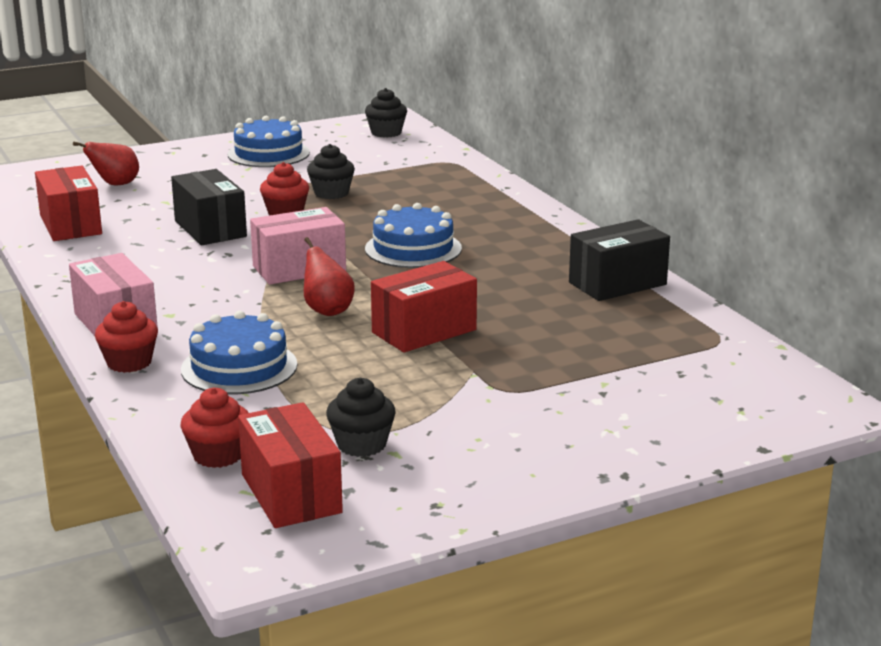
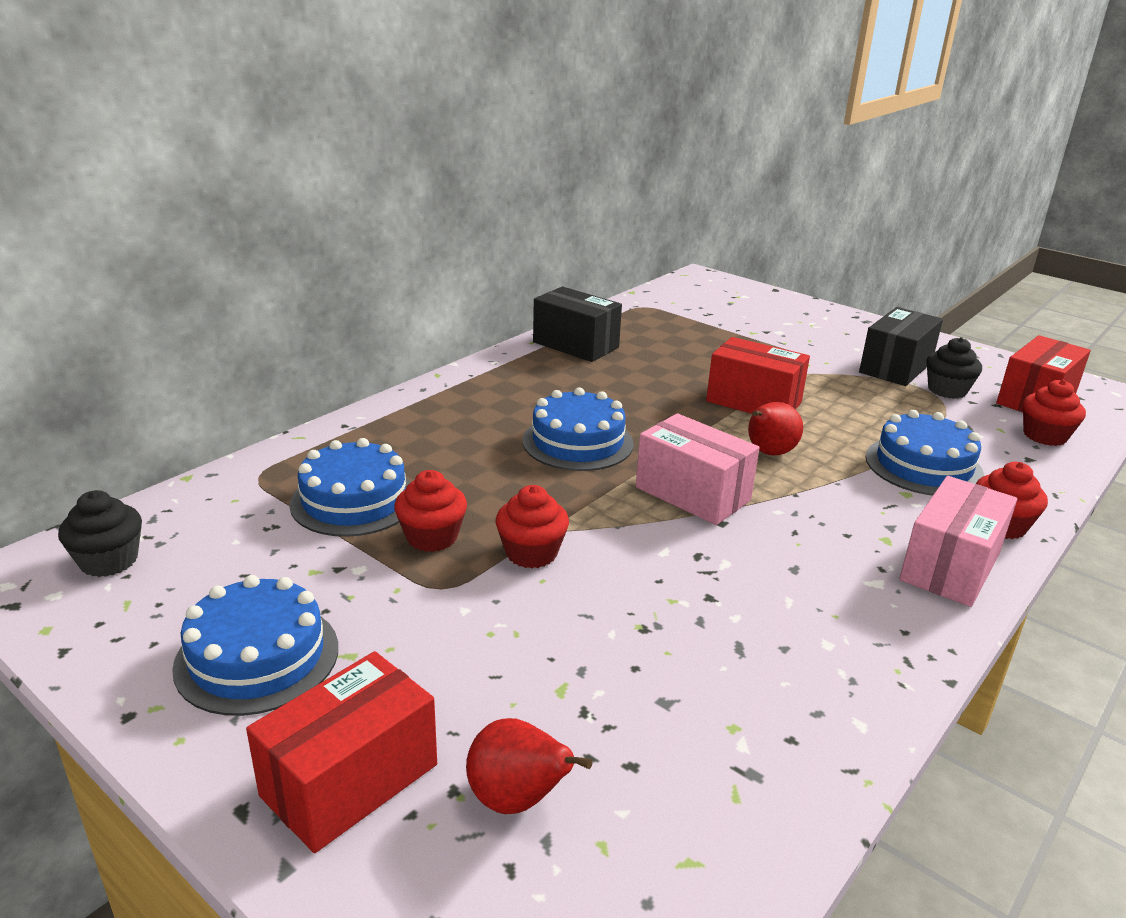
camera: 115 degrees left, 5 degrees up
(70, 225) = (741, 760): red box -> red box (350, 780)
(210, 229) = (635, 598): black box -> black box (896, 367)
(331, 193) = (432, 537): black cupcake -> red cupcake
(395, 180) = (354, 500): none -> blue cake

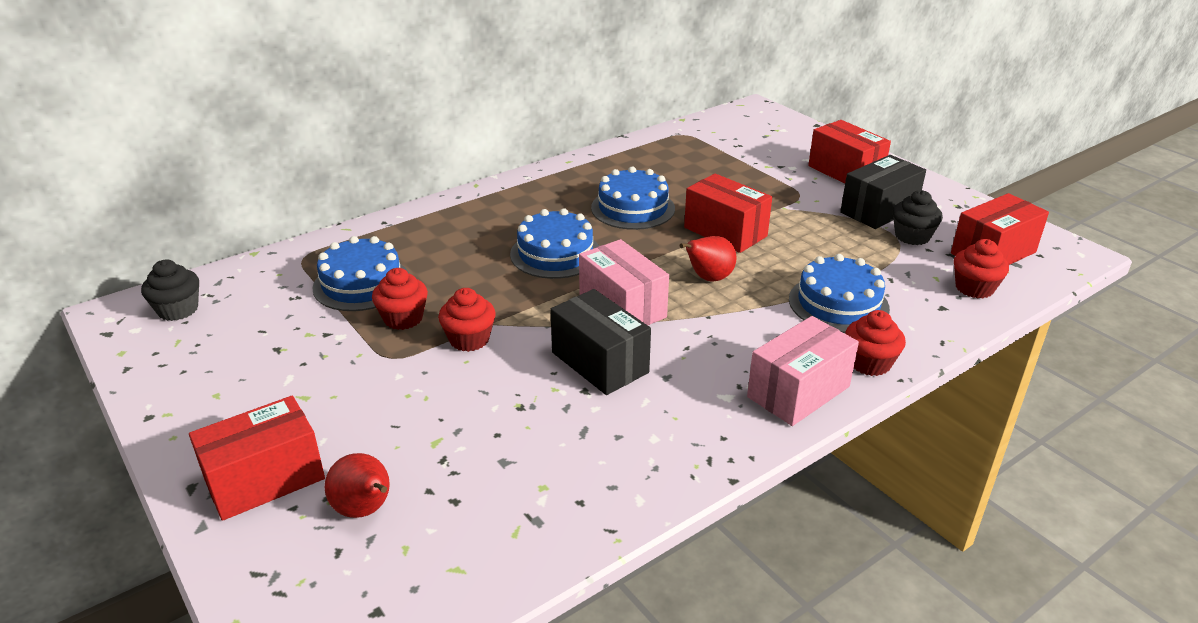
camera: 15 degrees right, 5 degrees up
(257, 657) = (244, 390): blue cake -> blue cake (633, 208)
(575, 345) = (603, 167): black box -> black box (599, 362)
(836, 332) = (845, 172): none -> red box

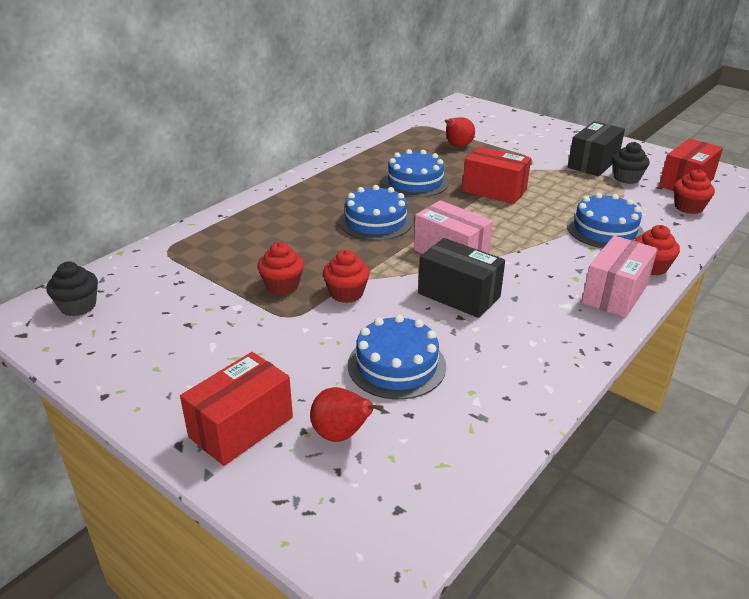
camera: 15 degrees left, 0 degrees up
(361, 283) = (230, 264): blue cake -> blue cake (396, 365)
(708, 278) = (502, 224): red pear -> red pear (457, 146)
(845, 172) = (554, 140): red box -> none

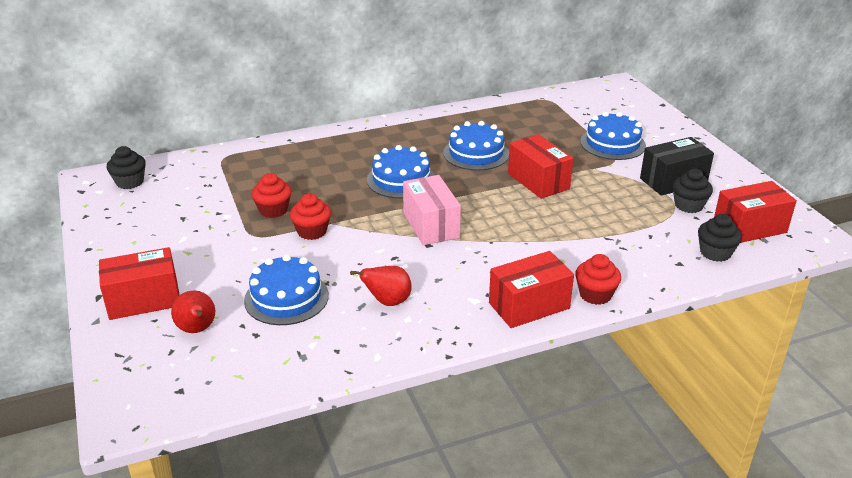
camera: 30 degrees right, 0 degrees up
(457, 146) = (557, 129): red pear -> red pear (387, 302)
(459, 295) = (395, 262): black box -> none
(605, 230) = (596, 248): blue cake -> blue cake (612, 143)
(615, 294) = (529, 305): pink box -> red box
(688, 207) = (715, 253): red cupcake -> black cupcake

